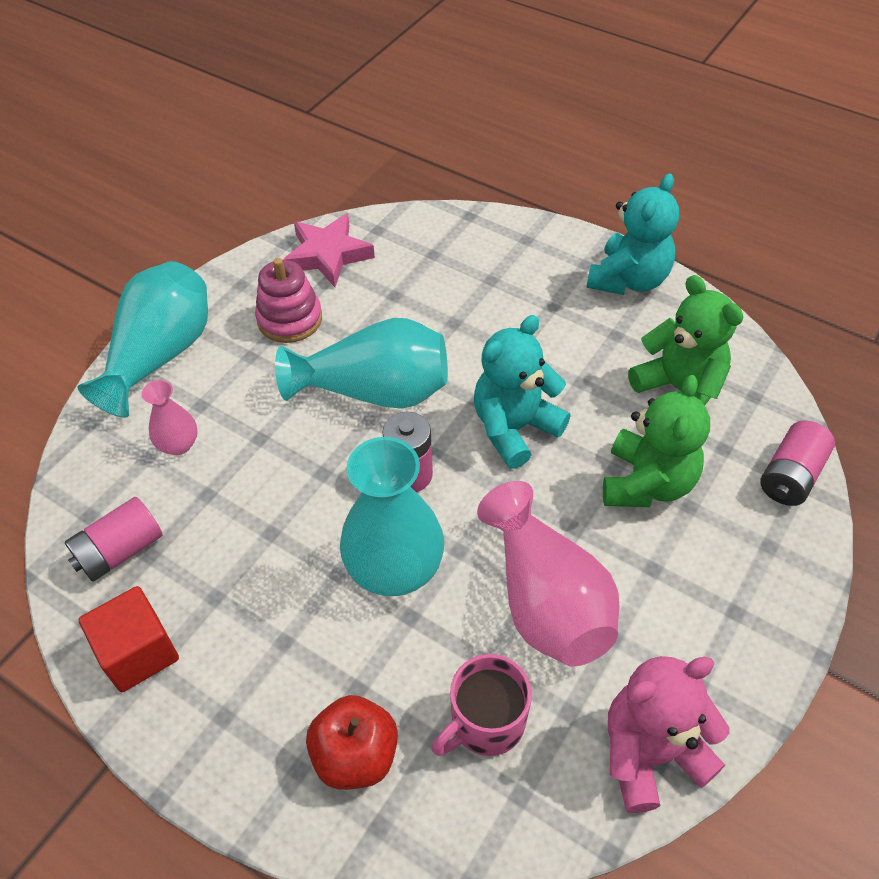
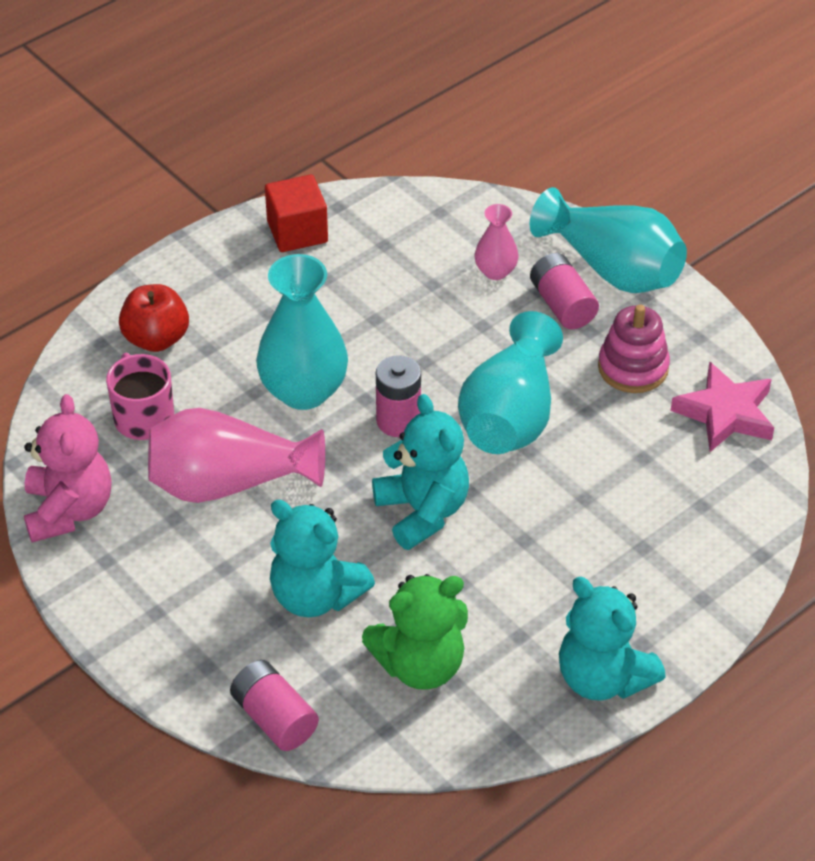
camera: 105 degrees right, 5 degrees down
(120, 551) = (395, 228): pink battery -> pink battery (562, 305)
(647, 483) = (316, 595): green teddy bear -> turquoise teddy bear

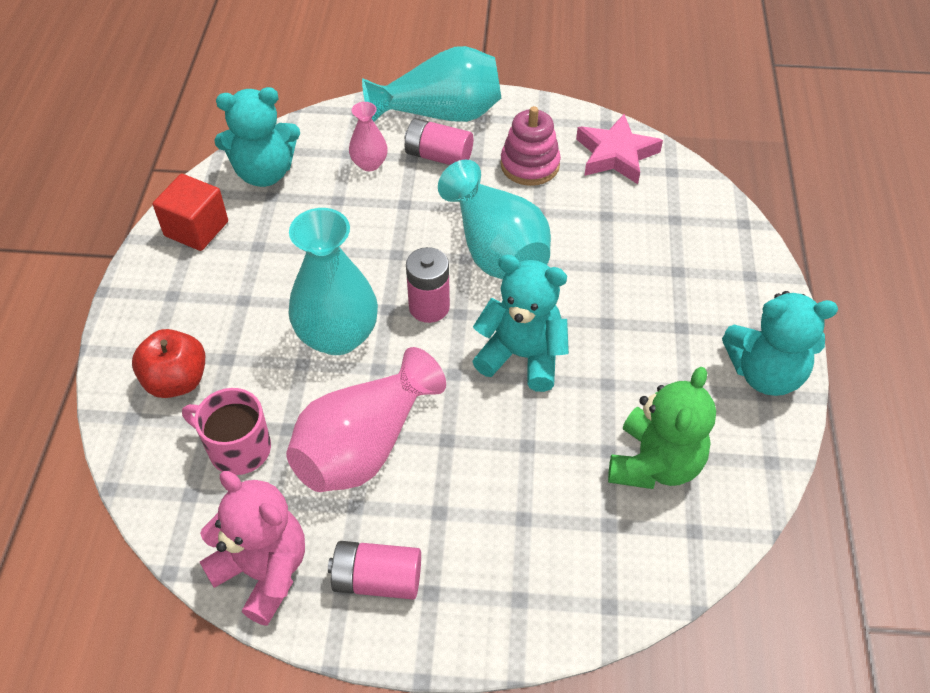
camera: 45 degrees left, 5 degrees up
(274, 718) = (614, 594): pink battery -> pink battery (377, 579)
(316, 595) = (527, 475): turquoise teddy bear -> turquoise teddy bear (264, 172)

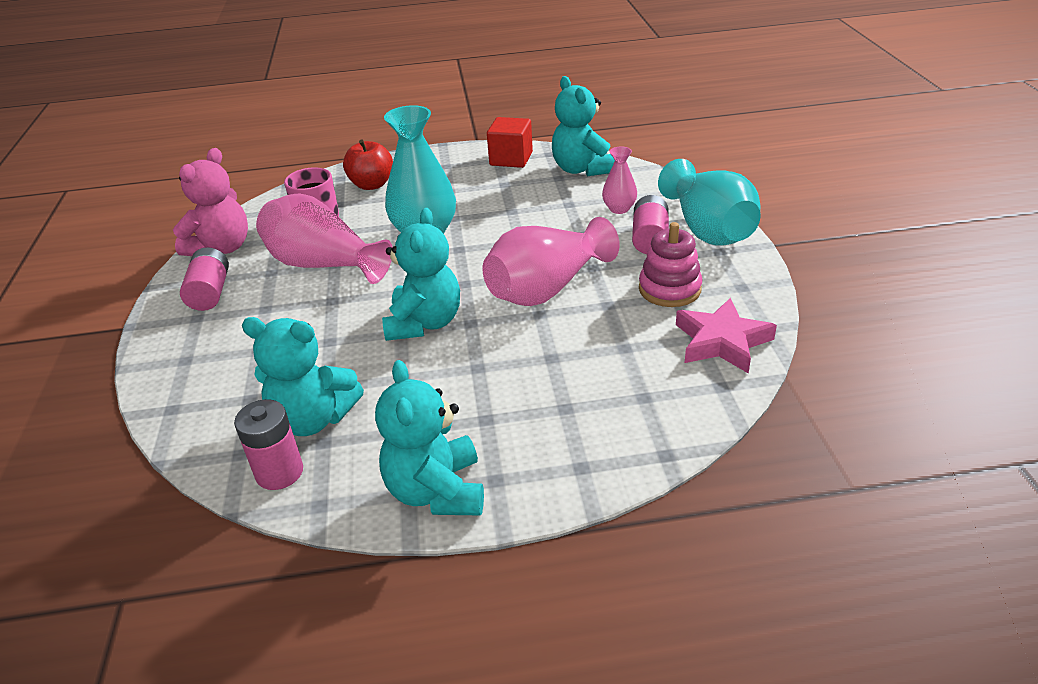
camera: 80 degrees right, 15 degrees down
(429, 307) = (466, 267): pink battery -> pink battery (279, 472)
(496, 249) = (547, 288): turquoise vase -> pink vase
(654, 463) = (313, 419): green teddy bear -> turquoise teddy bear

